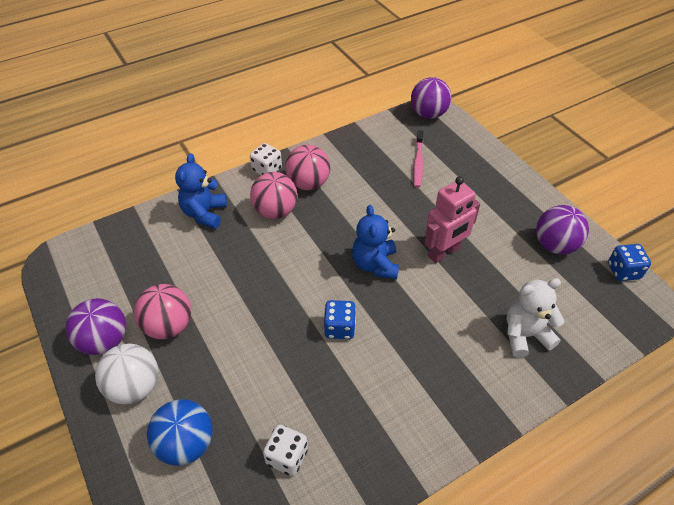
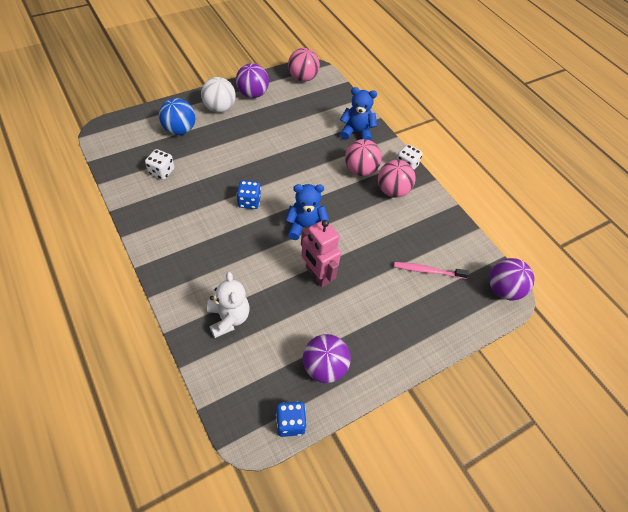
camera: 85 degrees right, 5 degrees up
(168, 326) = (260, 119): pink ball -> pink ball (302, 78)

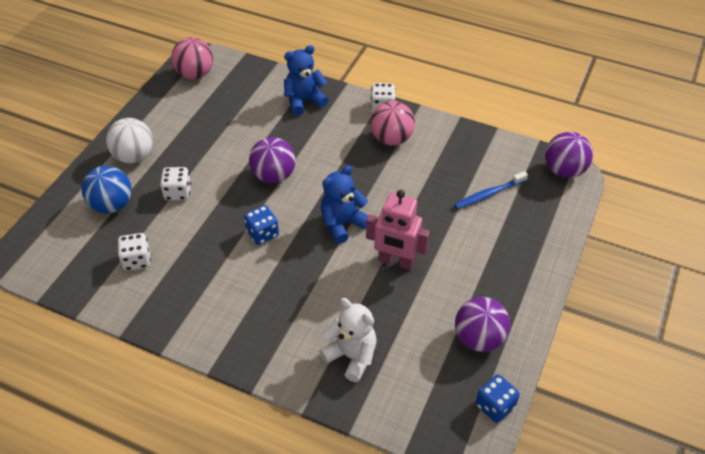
camera: 30 degrees left, 5 degrees down
(223, 145) = (178, 192): none -> white dice
(252, 94) = (156, 121): purple ball -> purple ball (274, 176)
(360, 170) = (343, 137): pink ball -> none
(427, 271) = (488, 194): pink toothbrush -> blue toothbrush

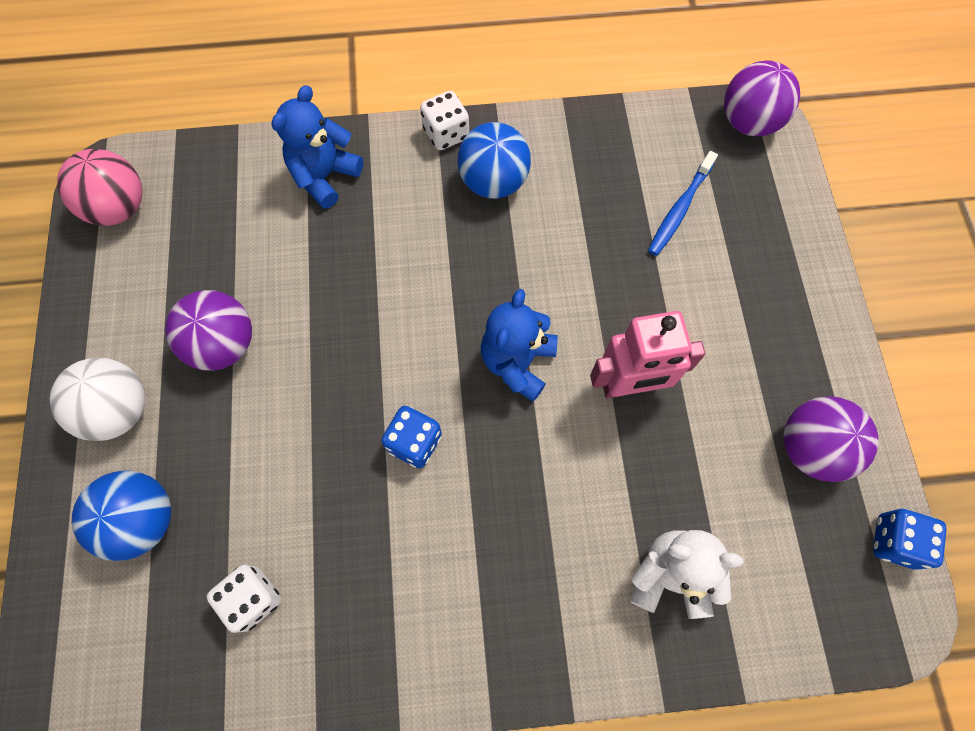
camera: 30 degrees left, 20 degrees up
(178, 192) = (236, 439): white dice -> none
(274, 176) = (365, 332): purple ball -> purple ball (224, 344)
(391, 139) = (493, 182): pink ball -> blue ball

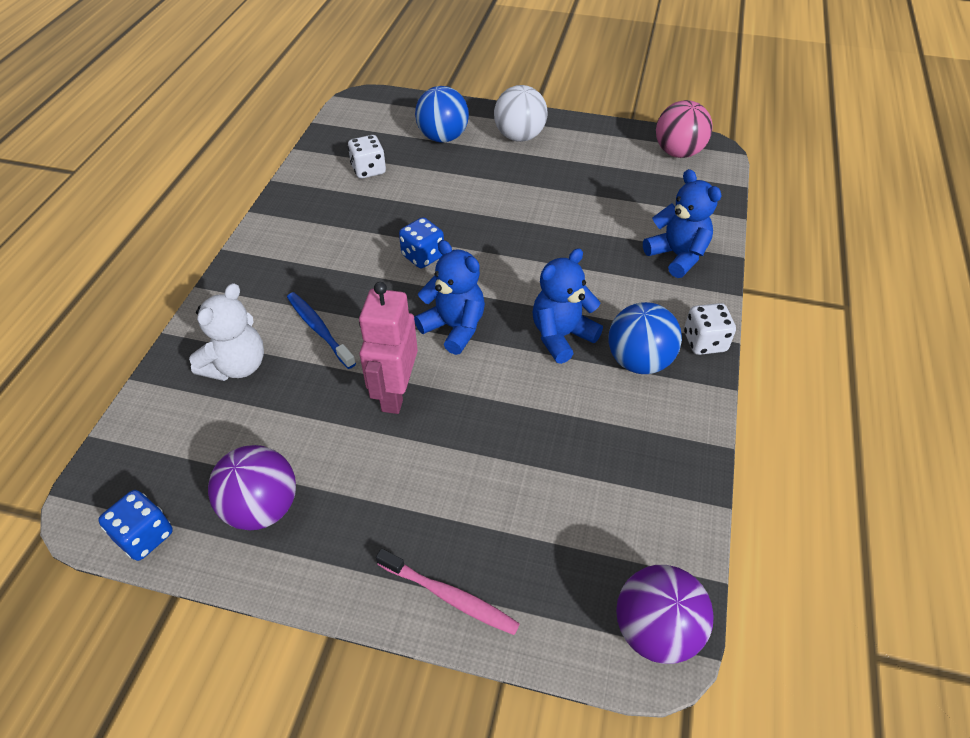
camera: 110 degrees right, 20 degrees down
(224, 344) = (545, 183): purple ball -> none
(487, 256) = (561, 336): none -> blue teddy bear
(679, 209) = (557, 503): blue toothbrush -> blue toothbrush (319, 329)
(800, 260) = (450, 597): none -> pink toothbrush

